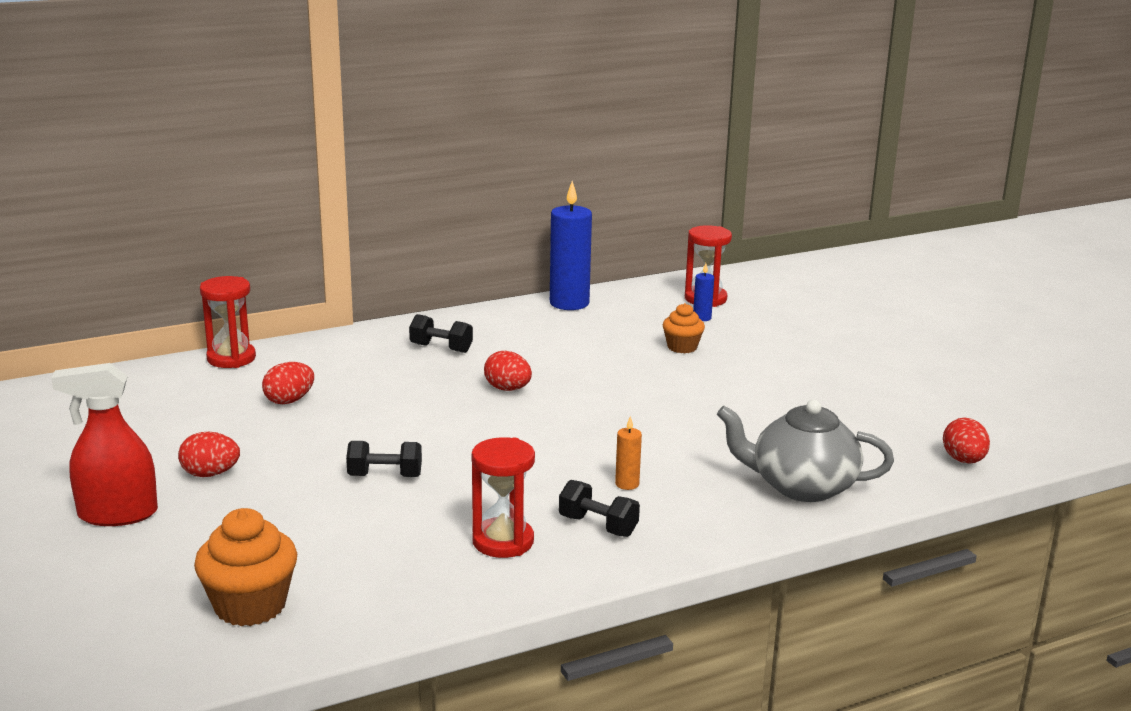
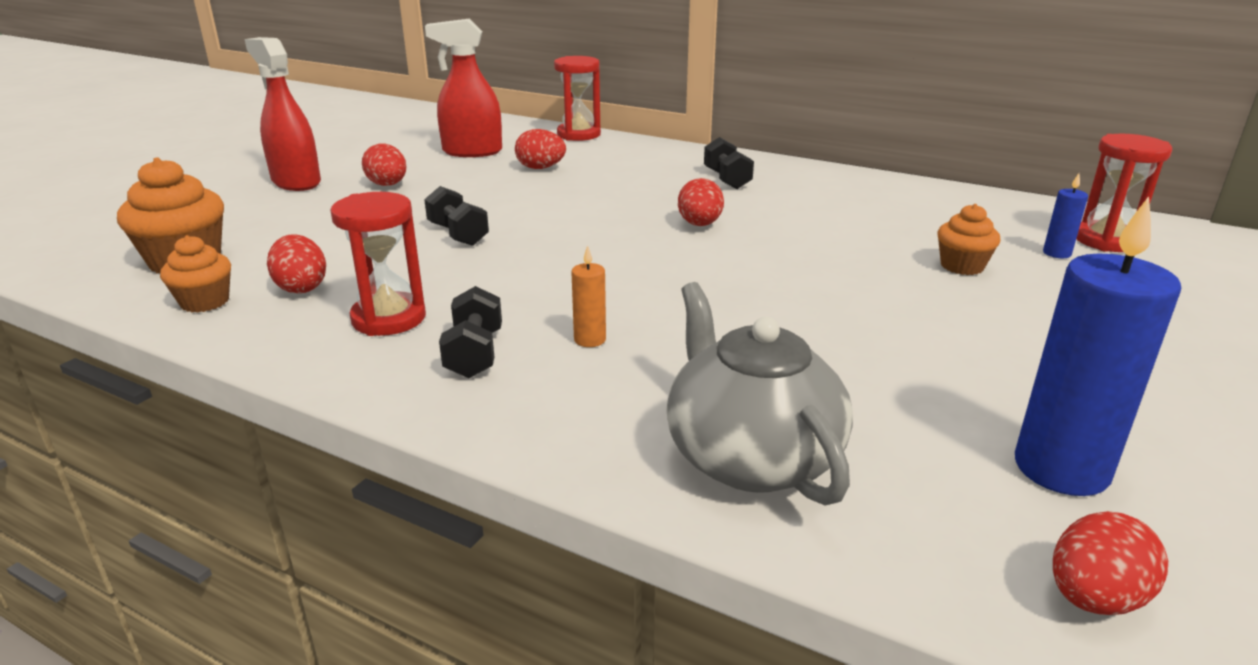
camera: 55 degrees right, 5 degrees up
(187, 414) = (472, 152): none -> red spray bottle
(363, 610) = (205, 302): none -> orange cupcake
(395, 563) = (301, 287): none -> red egg
(569, 303) = (928, 191): blue candle -> blue candle (1061, 469)

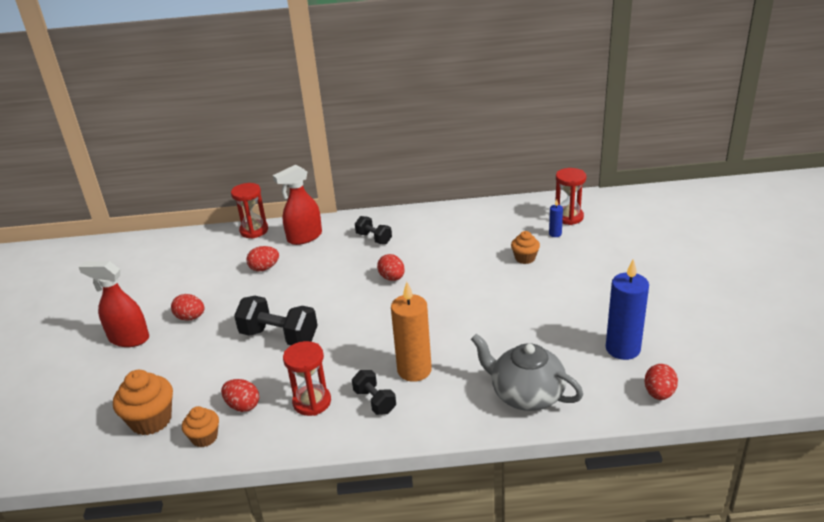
camera: 30 degrees left, 5 degrees up
(458, 234) = (279, 336): black dumbbell -> black dumbbell, size x1.72
(472, 152) = (206, 270): red spray bottle -> red spray bottle (304, 237)
(590, 340) = (414, 370): orange candle -> orange candle, size x2.20

